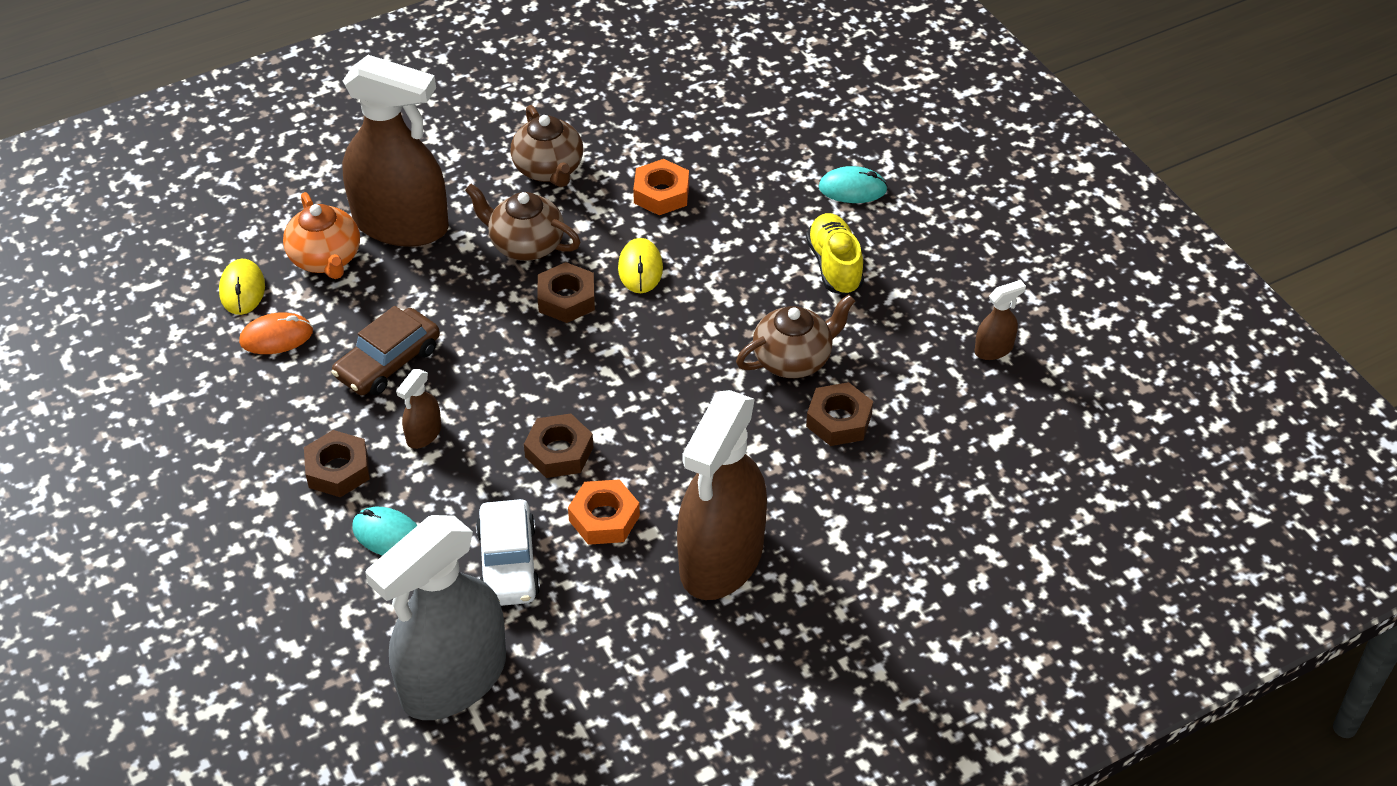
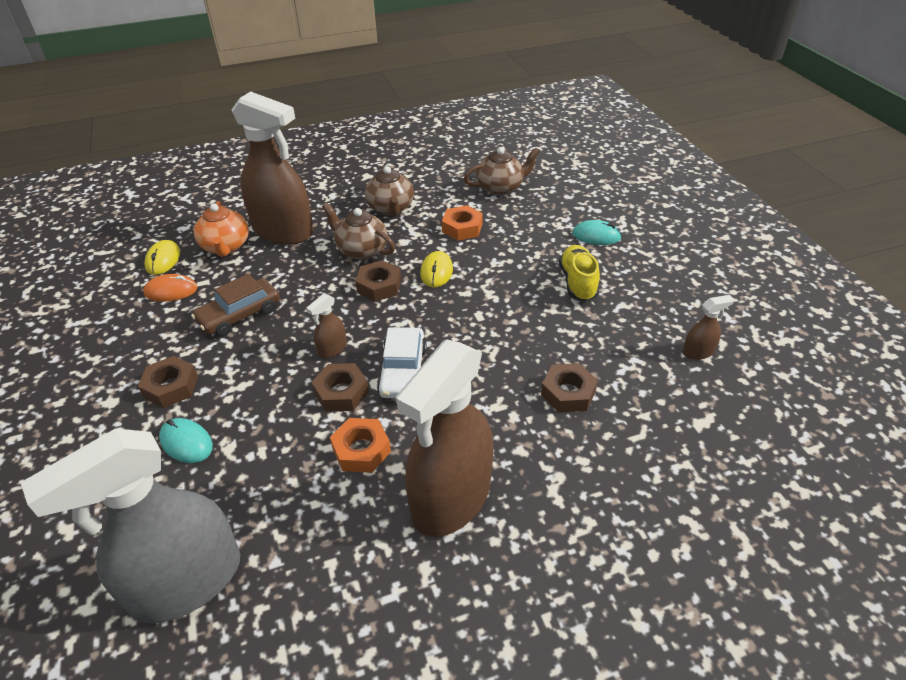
camera: 10 degrees right, 5 degrees down
(423, 434) = (244, 367): brown spray bottle -> brown spray bottle (332, 349)
(508, 563) = (272, 478): white car -> white car (403, 371)
(793, 359) = (538, 343): brown teapot -> brown teapot (500, 187)

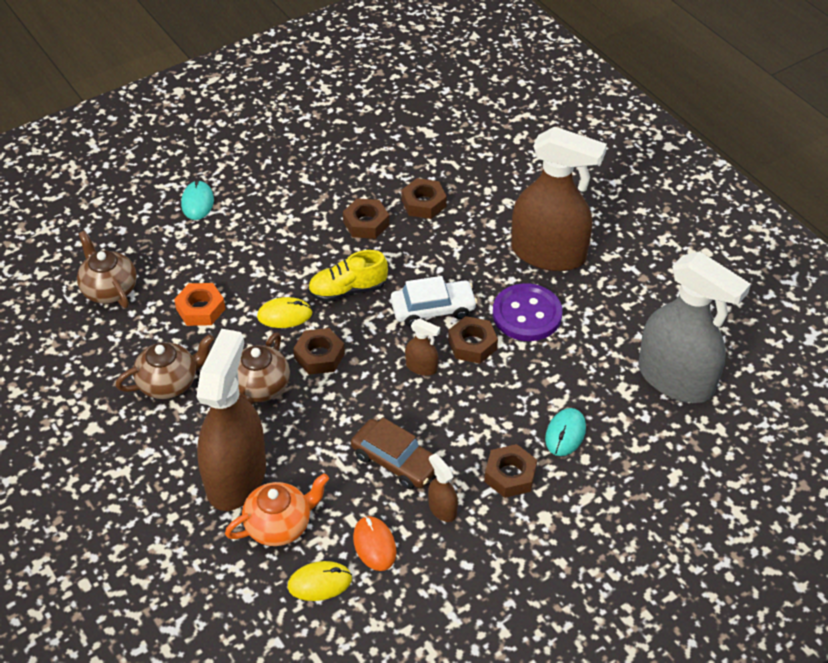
camera: 105 degrees left, 5 degrees up
(361, 450) = (527, 314): orange nut -> purple button
(544, 340) = (366, 223): none -> brown nut
(577, 282) = (278, 209): yellow shoe -> yellow shoe (347, 290)
(698, 352) = (353, 134): brown spray bottle -> brown spray bottle (442, 509)

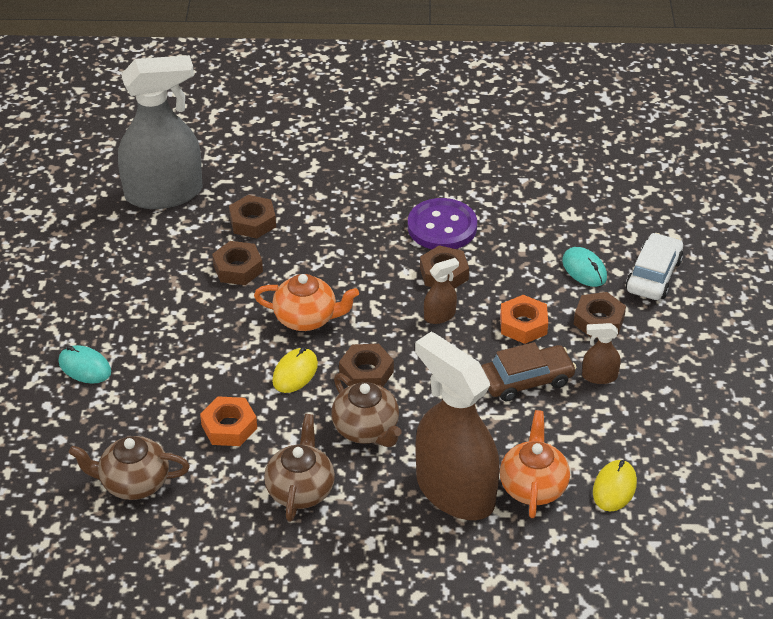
camera: 55 degrees left, 5 degrees down
(347, 290) = (306, 318): yellow shoe -> orange teapot
(374, 545) = (602, 435): orange mouse -> none
(433, 309) = (382, 277): white car -> white car (653, 275)
(459, 426) = (523, 324): none -> orange nut
(548, 254) = (389, 181): brown spray bottle -> none
(676, 379) = (583, 184): grey spray bottle -> grey spray bottle (164, 193)

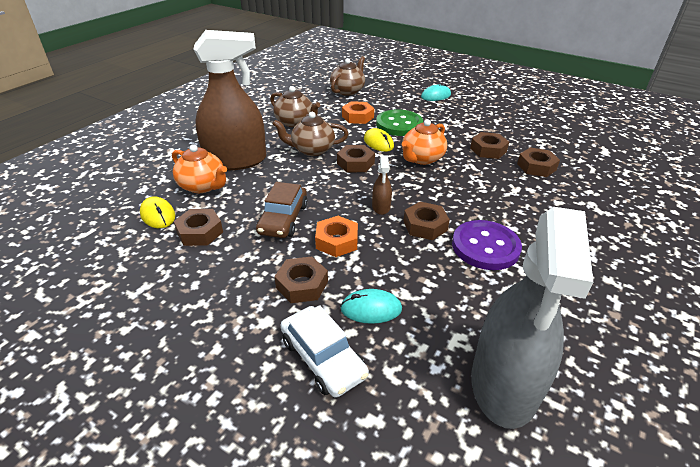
camera: 120 degrees right, 5 degrees down
(164, 193) = (584, 145): grey spray bottle -> grey spray bottle (504, 384)
(223, 372) = (399, 124): none -> green button
(599, 376) = (248, 255): brown spray bottle -> none
(605, 432) = (200, 232): none -> brown nut

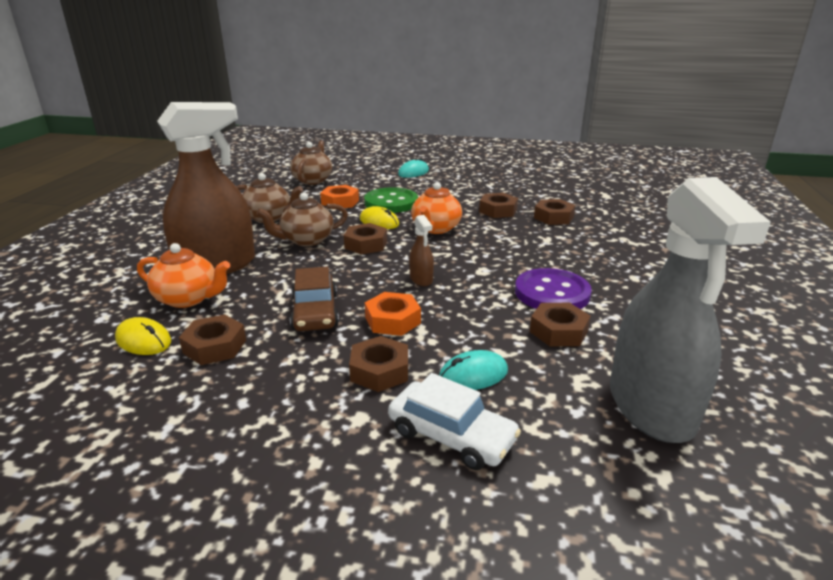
camera: 20 degrees left, 10 degrees down
(425, 225) = (479, 287): brown nut -> brown nut (558, 331)

